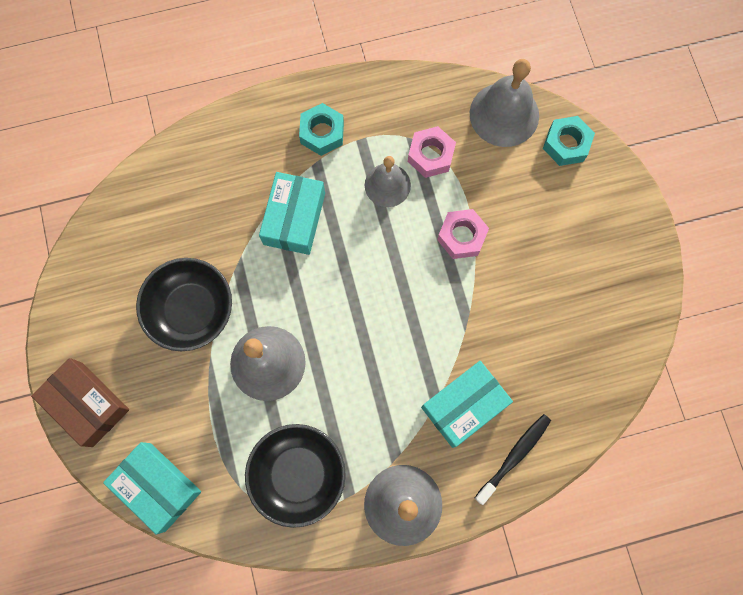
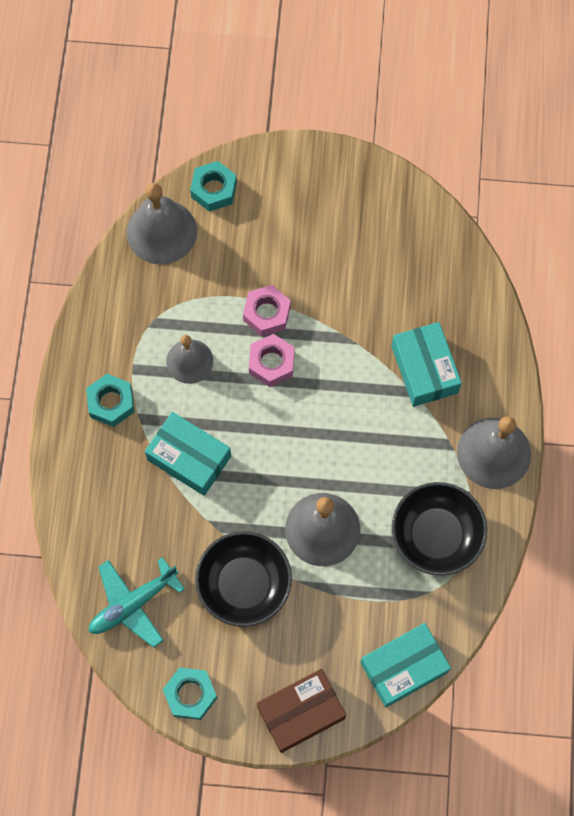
camera: 70 degrees left, 5 degrees down
(76, 299) = (190, 694): none -> turquoise nut
(143, 220) = (133, 604): none -> turquoise plane
(430, 155) = (176, 312): pink nut -> pink nut (271, 363)
(514, 456) = (483, 344): black toothbrush -> none

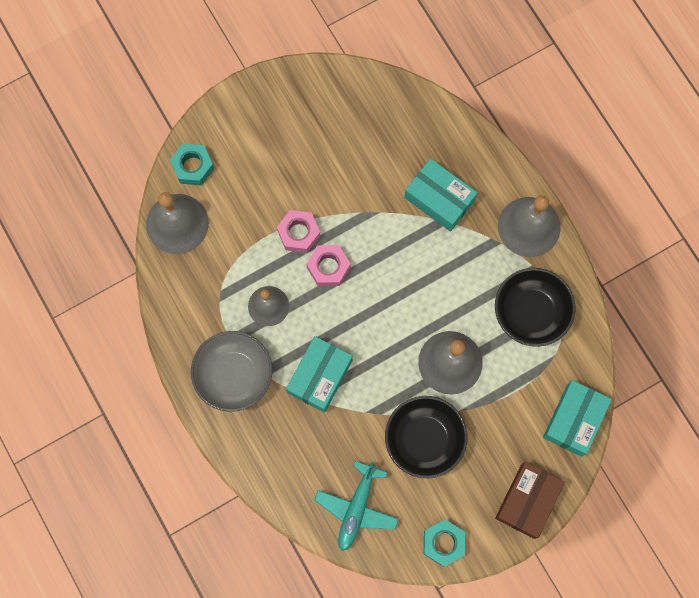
camera: 35 degrees left, 5 degrees up
(111, 403) = (234, 375): turquoise nut -> grey bowl
(189, 458) = (320, 376): turquoise box -> turquoise box turned 60 degrees counterclockwise

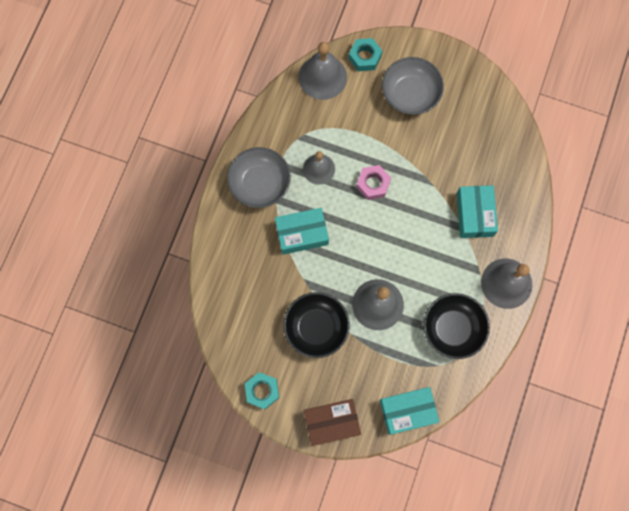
camera: 50 degrees right, 0 degrees up
(268, 156) = (410, 94): none -> grey bowl
(299, 233) = (378, 150): pink nut -> none
(356, 508) = (240, 321): turquoise plane -> none

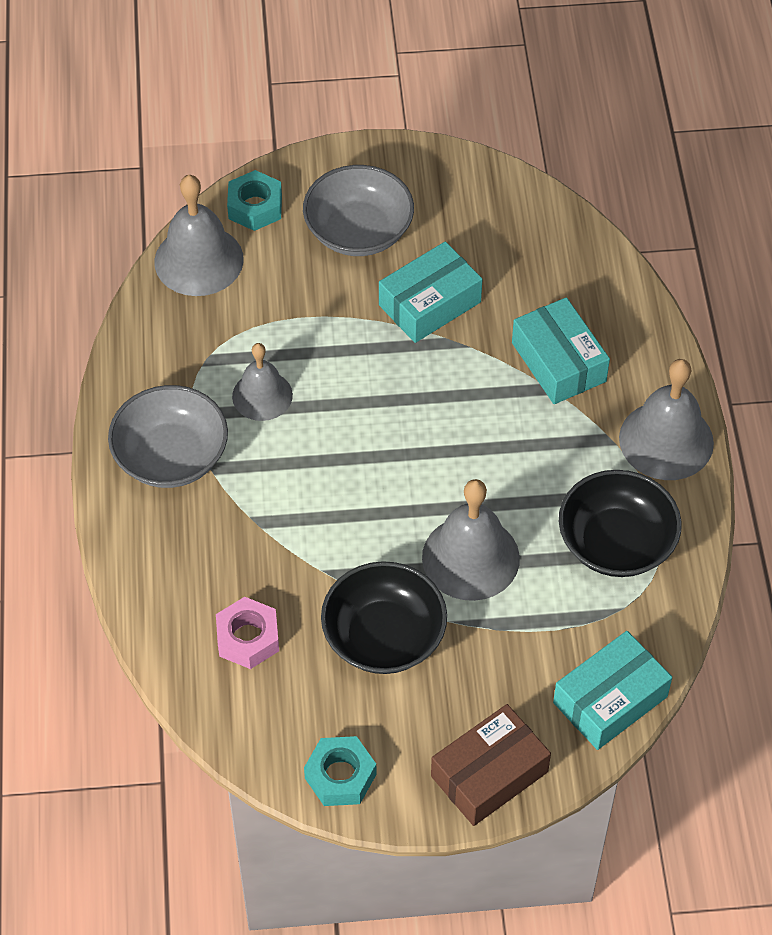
camera: 25 degrees left, 20 degrees down
(302, 234) = (283, 503): turquoise box -> turquoise box (429, 303)
(373, 184) = (366, 383): pink nut -> pink nut (248, 638)

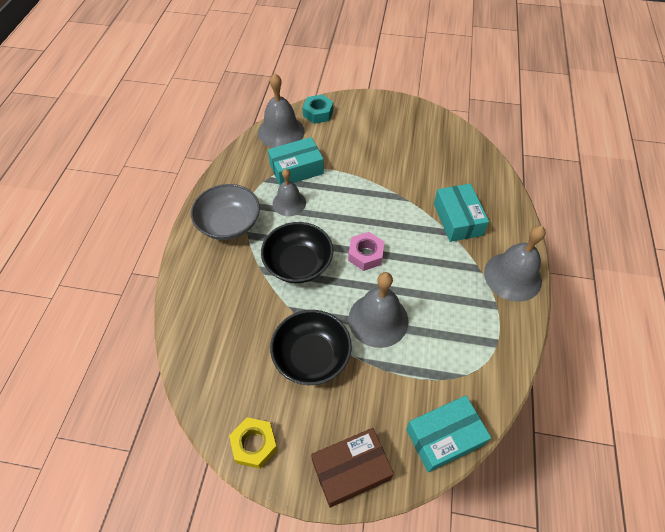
camera: 15 degrees right, 0 degrees up
(248, 638) = (231, 337): pink nut -> pink nut (365, 255)
(340, 776) = (254, 444): turquoise nut -> yellow nut
(358, 231) = (366, 133): grey bowl -> none
(429, 303) = (393, 175): turquoise box -> turquoise box (296, 169)
(616, 542) = (470, 331): black bowl -> black bowl (298, 264)

